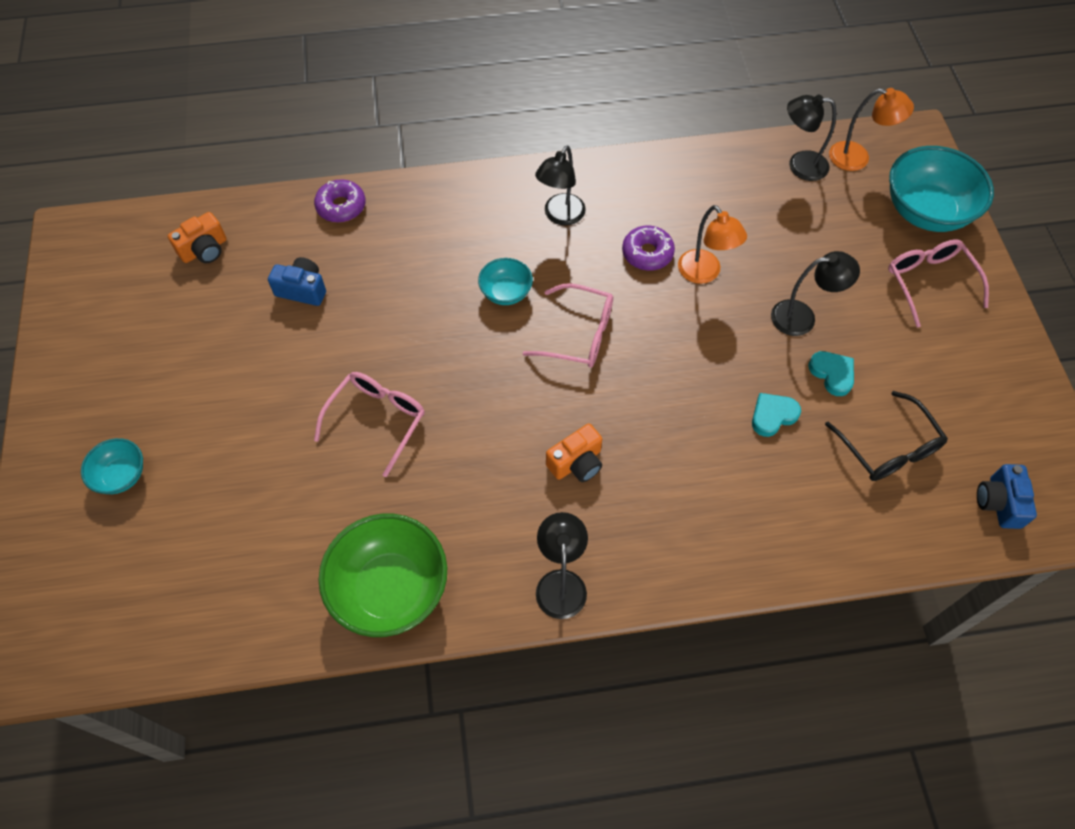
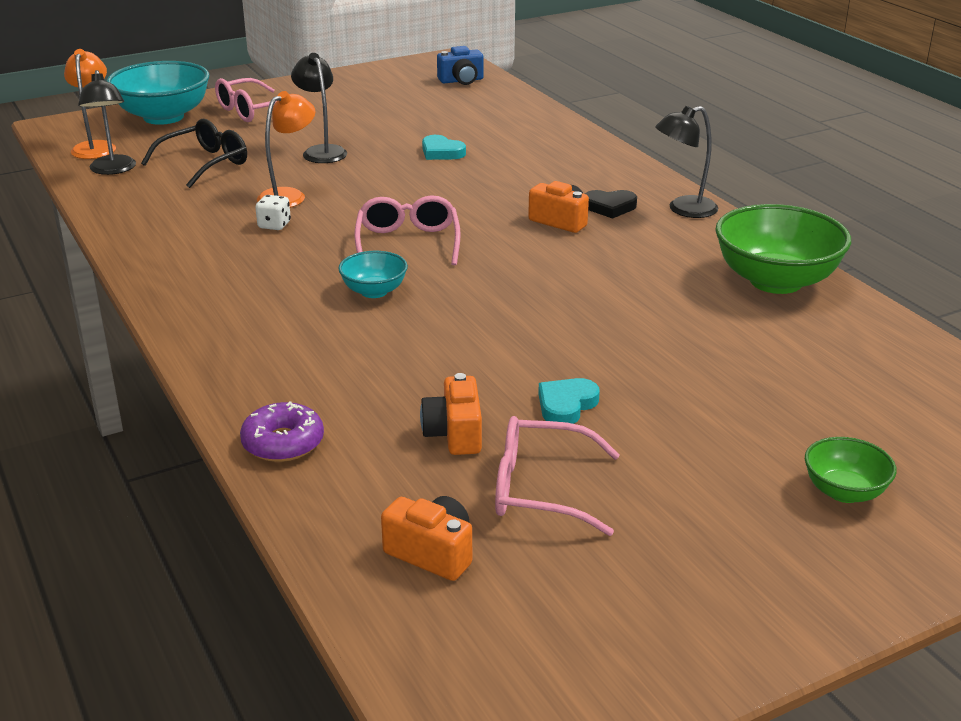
camera: 110 degrees left, 30 degrees down
(121, 475) = (844, 492): turquoise bowl -> green bowl
(302, 290) = (454, 434): blue camera -> orange camera
(377, 420) = (604, 331): pink glasses -> pink glasses (540, 489)
(560, 216) = (237, 280): black lamp -> none
(591, 517) = (610, 207): none -> black heart
(647, 253) = (274, 225): purple donut -> white dice
(832, 374) = (380, 136): turquoise heart -> turquoise heart (566, 405)
(888, 448) = (441, 113): black glasses -> black glasses (205, 163)

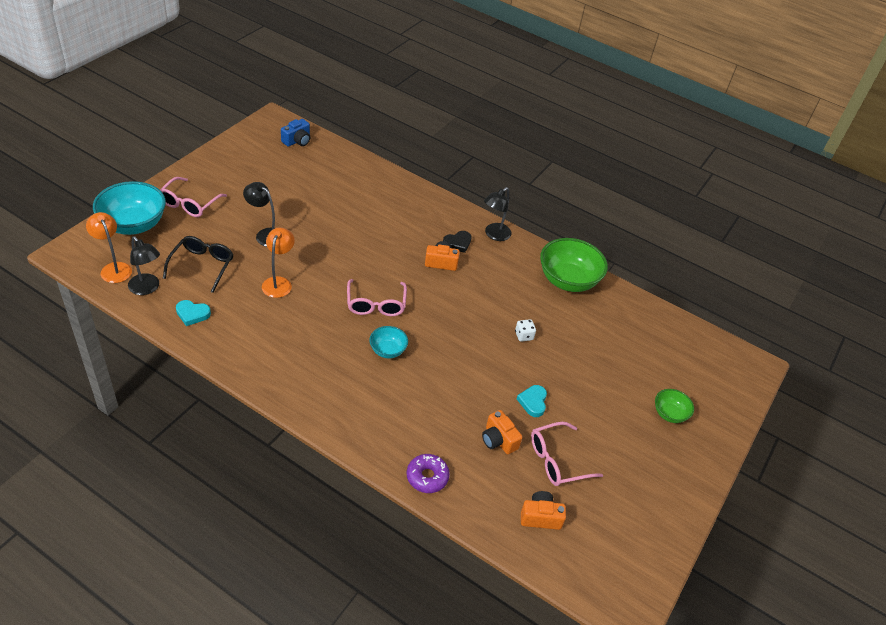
camera: 35 degrees left, 15 degrees up
(274, 225) = (291, 312): white dice -> white dice (524, 336)
(408, 242) = (376, 304): pink glasses -> pink glasses turned 150 degrees counterclockwise
(441, 152) = (336, 217): turquoise heart -> turquoise heart (192, 314)

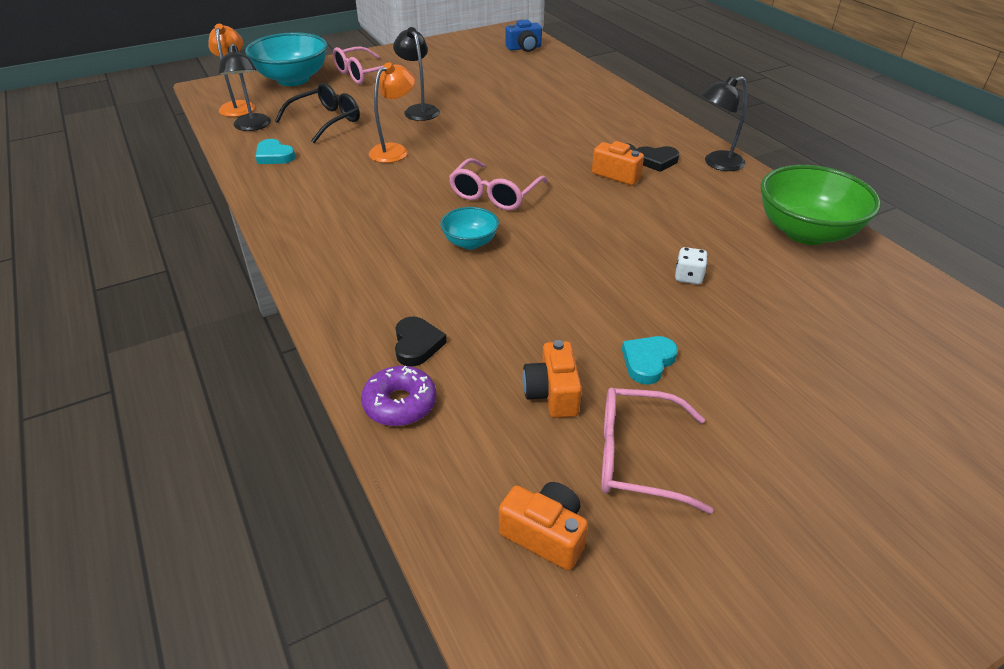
camera: 35 degrees right, 5 degrees down
(409, 436) = (417, 344): none -> black heart
(669, 414) = (915, 460): green bowl -> none

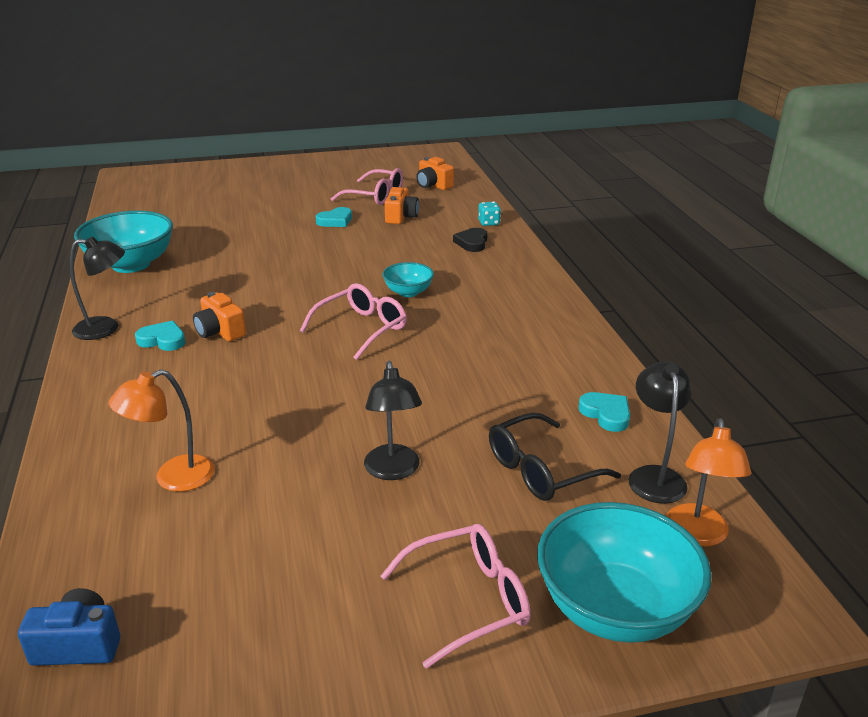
camera: 165 degrees left, 10 degrees down
(394, 150) = (450, 399): orange lamp -> orange lamp (173, 478)
(400, 404) = (488, 223): purple donut -> turquoise dice
(656, 161) = (162, 340): black heart -> turquoise heart
(688, 277) = (260, 251): white dice -> none
(806, 232) = (131, 264): green bowl -> turquoise bowl

